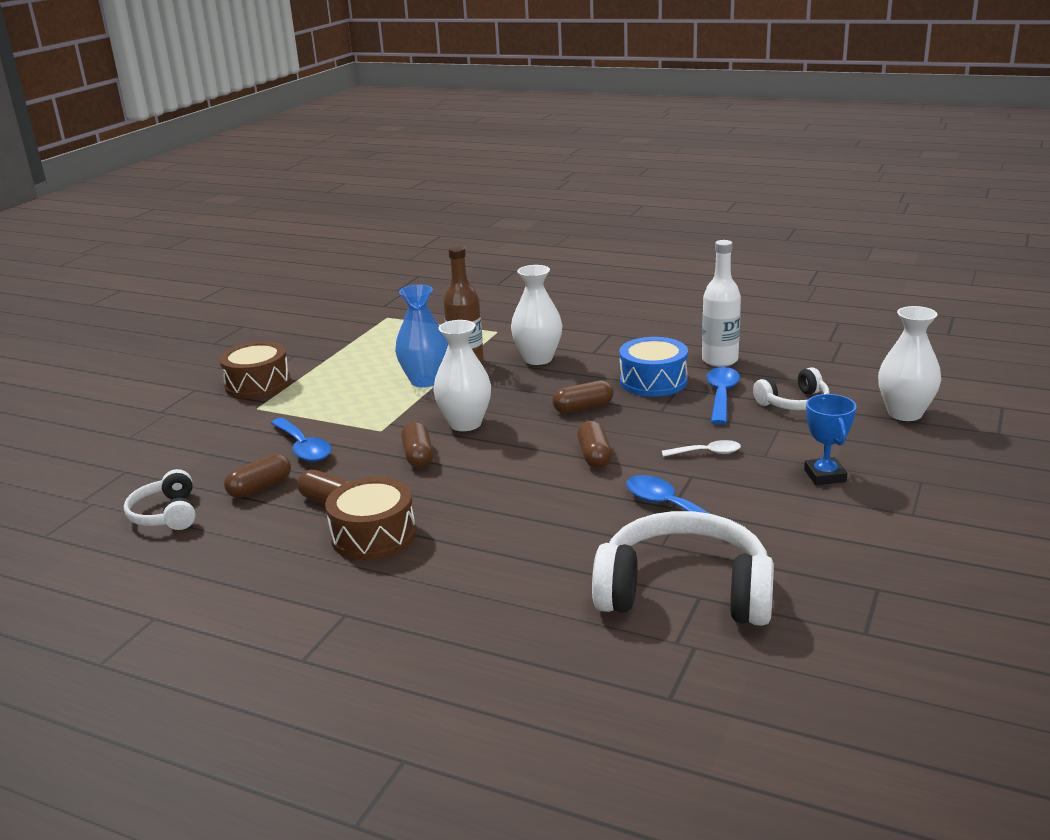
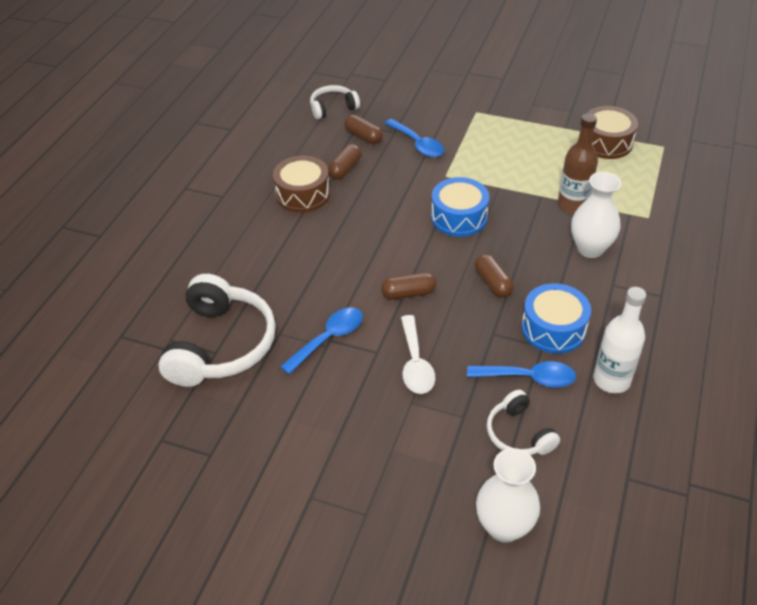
camera: 85 degrees right, 20 degrees up
(258, 384) = (515, 104): brown drum -> brown drum (606, 143)
(303, 447) = (417, 144): blue spoon -> blue spoon turned 90 degrees counterclockwise
(418, 456) = (406, 199): brown capsule -> none
(425, 381) = (533, 186): blue vase -> none
(465, 424) = (459, 217): white vase -> blue drum
(706, 453) = (415, 363): white spoon -> white spoon, size x1.56
(825, 476) = (376, 442): blue trophy -> none

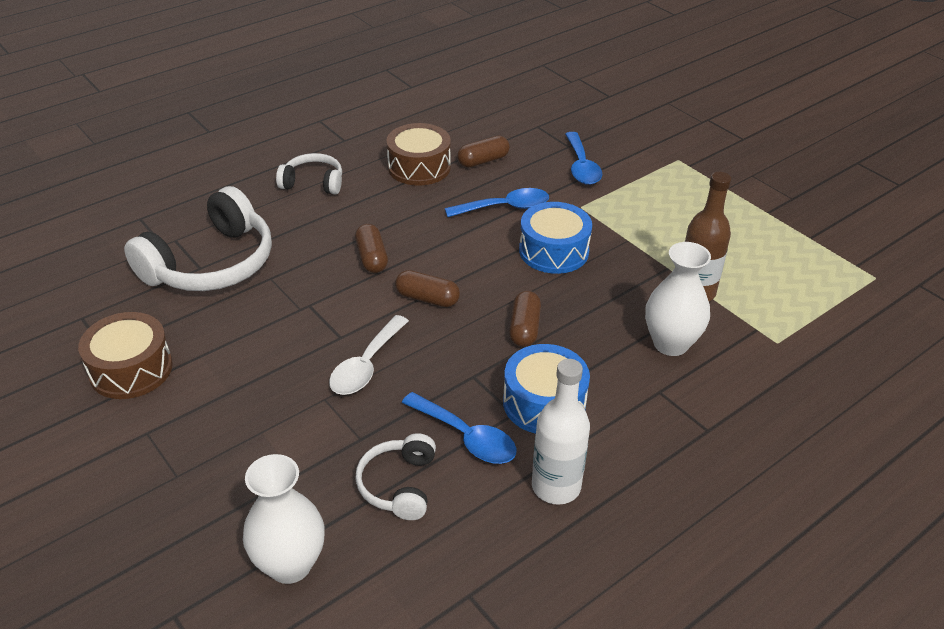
camera: 30 degrees right, 5 degrees down
(328, 339) = (308, 303): blue spoon -> blue spoon (504, 207)
(333, 108) = (528, 102): white headphones -> white headphones (313, 183)
(363, 137) = (532, 139): brown capsule -> brown capsule (372, 258)
(606, 143) = (803, 246): brown drum -> brown drum (131, 369)

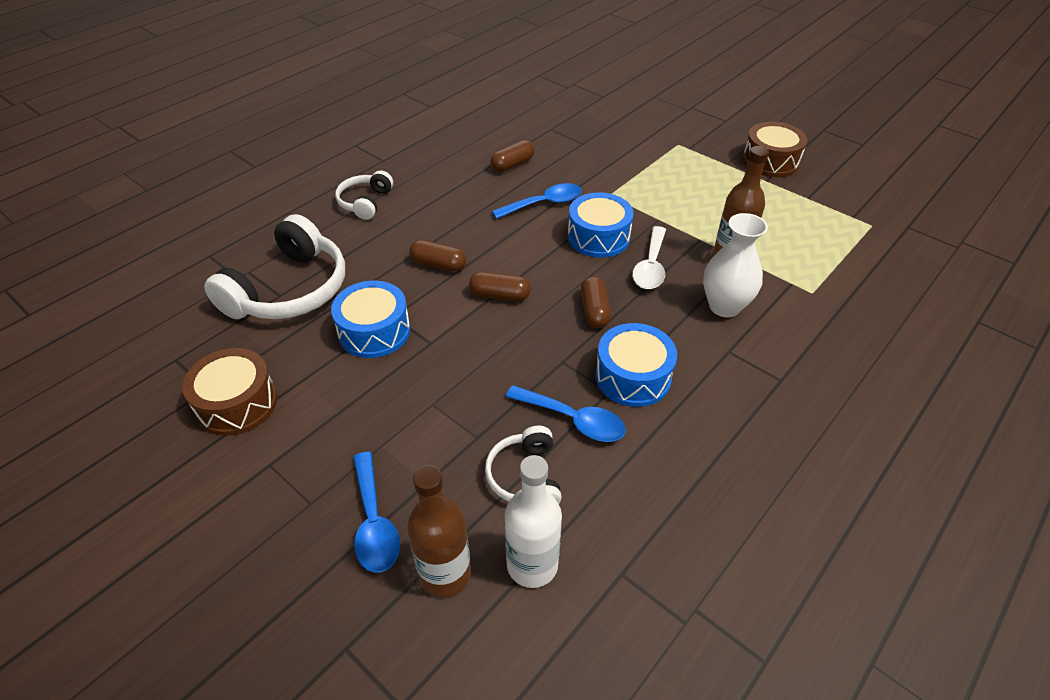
camera: 10 degrees left, 5 degrees up
(286, 317) = (374, 331): none -> blue drum
(290, 564) = (445, 574): white vase -> brown bottle
(313, 183) = (365, 202): white headphones -> white headphones turned 75 degrees counterclockwise
(366, 365) = (462, 365): white spoon -> white spoon (650, 266)
(372, 258) = (438, 264): brown capsule -> brown capsule turned 45 degrees counterclockwise
(419, 167) = (457, 177): brown drum -> brown drum (770, 161)
(556, 486) = (667, 454): white bottle -> white bottle (532, 565)
(581, 166) = (599, 159): blue spoon -> blue spoon (374, 522)

